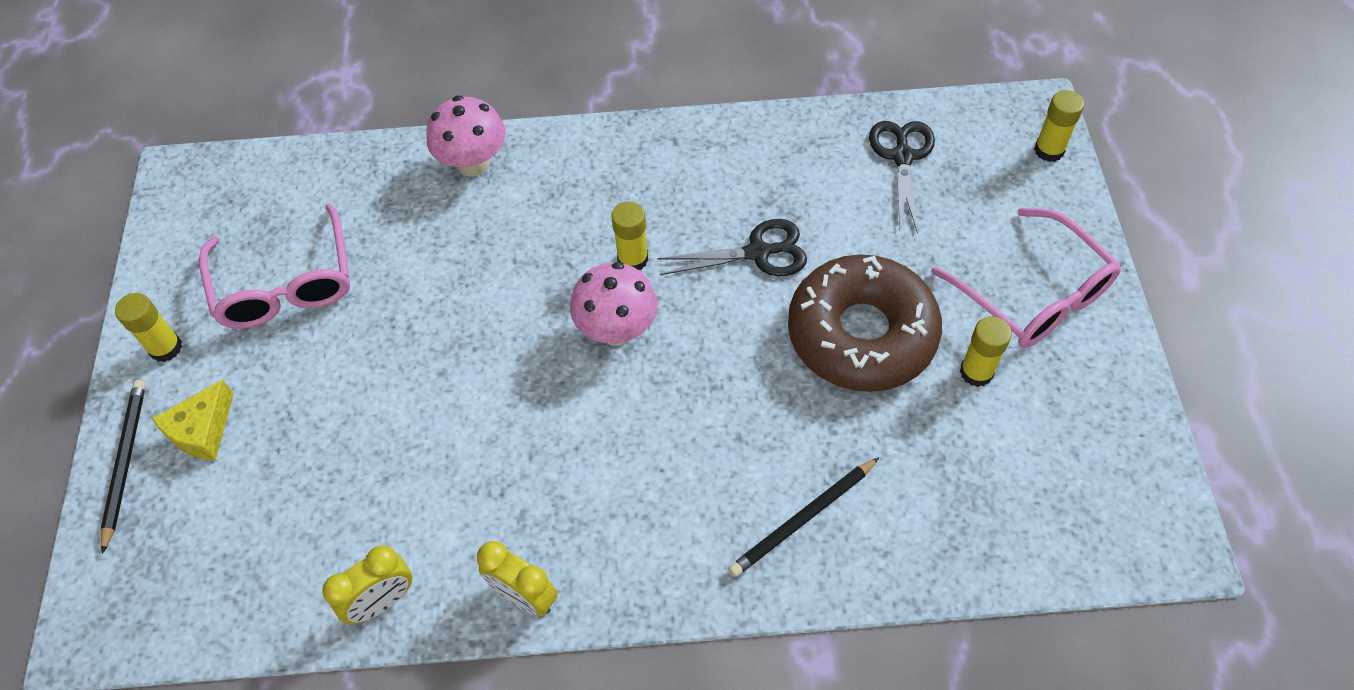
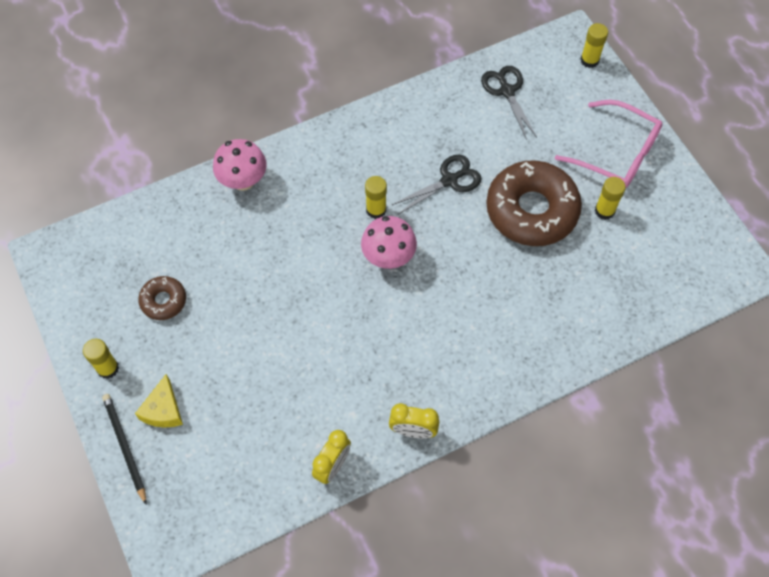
camera: 25 degrees left, 5 degrees up
(285, 284) = (163, 301): pink glasses -> brown donut
(803, 519) = (547, 329): black pencil -> none

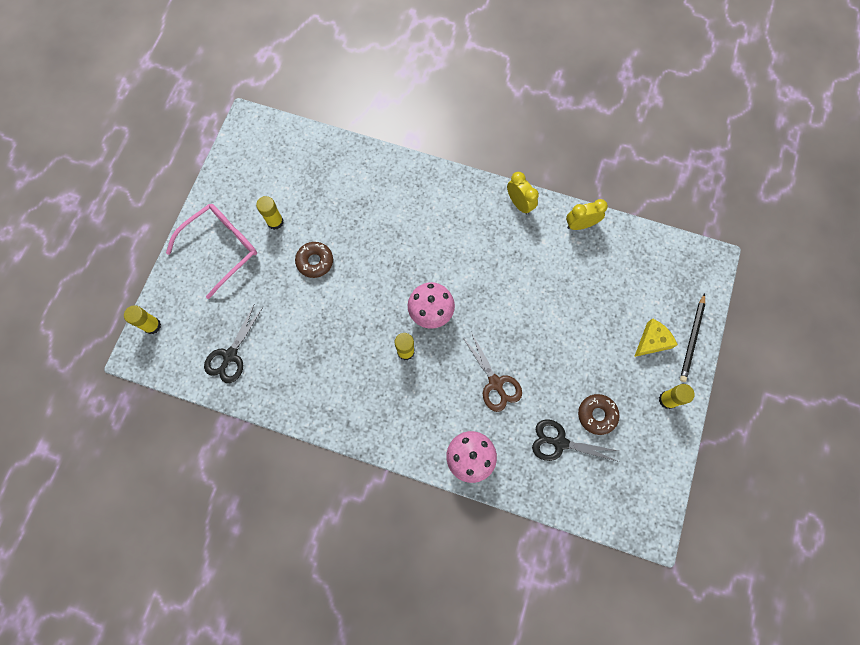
camera: 135 degrees left, 10 degrees up
(275, 251) = (496, 383): none -> brown scissors
(449, 180) = (339, 328): black scissors -> black scissors (559, 442)
(531, 210) = (315, 261): brown donut -> brown donut, size x0.48
(617, 153) = (222, 248): pink glasses -> pink glasses turned 60 degrees clockwise

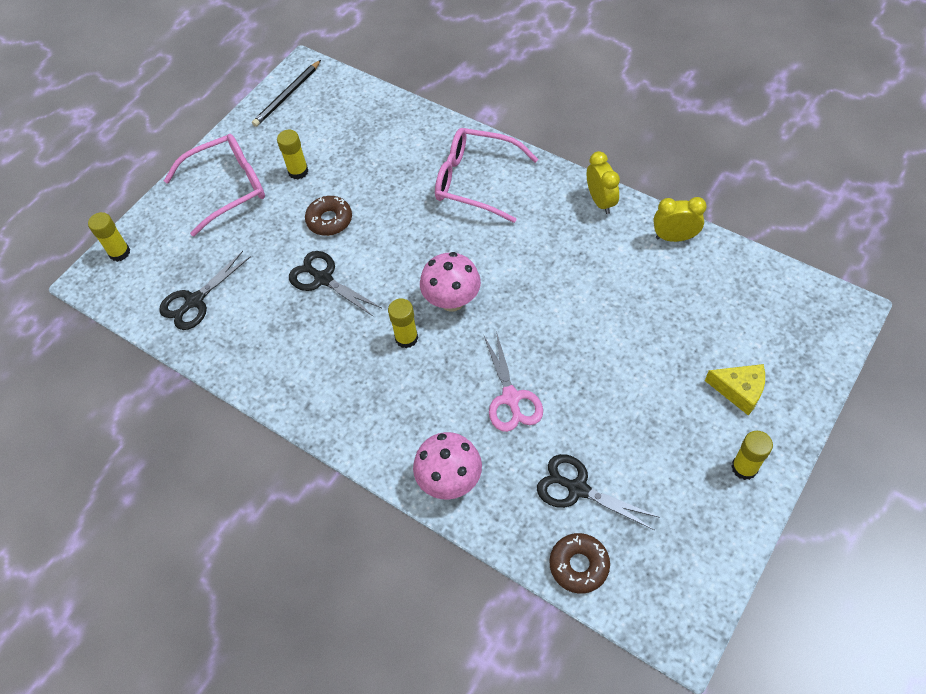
camera: 20 degrees right, 15 degrees down
(326, 314) = (323, 279): none -> black scissors
(419, 203) = (475, 181): none -> pink glasses
(496, 383) = (511, 398): brown scissors -> pink scissors
(597, 415) = (638, 465): brown donut -> brown donut (579, 565)
(652, 341) = (739, 390): yellow cheese -> yellow cheese turned 45 degrees clockwise
(692, 339) = (797, 399): black pencil -> black pencil (287, 95)

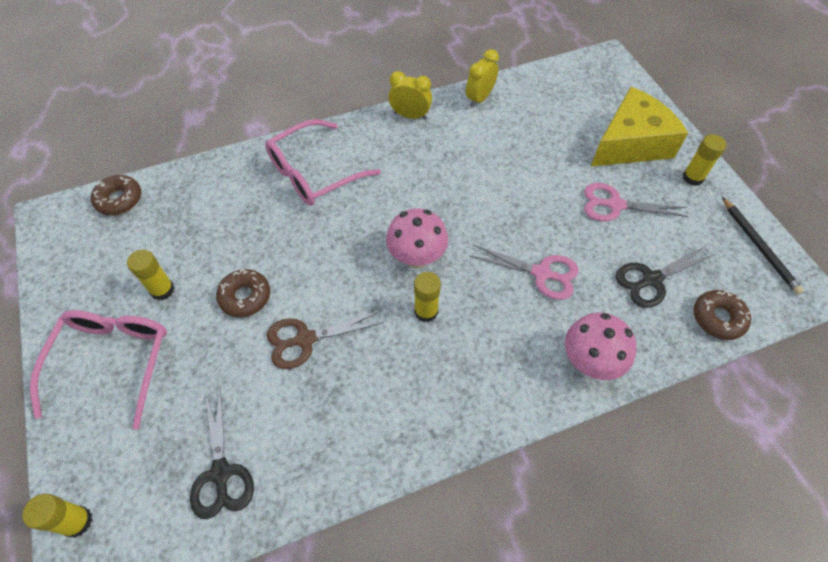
camera: 60 degrees left, 0 degrees up
(287, 95) = (63, 247): black pencil -> black pencil (759, 247)
(323, 279) = (304, 339): black scissors -> brown scissors
(349, 92) = (119, 199): none -> brown donut
(642, 415) = (614, 205): none -> pink scissors
(739, 390) = (631, 143): yellow cheese -> yellow cheese, size x1.91

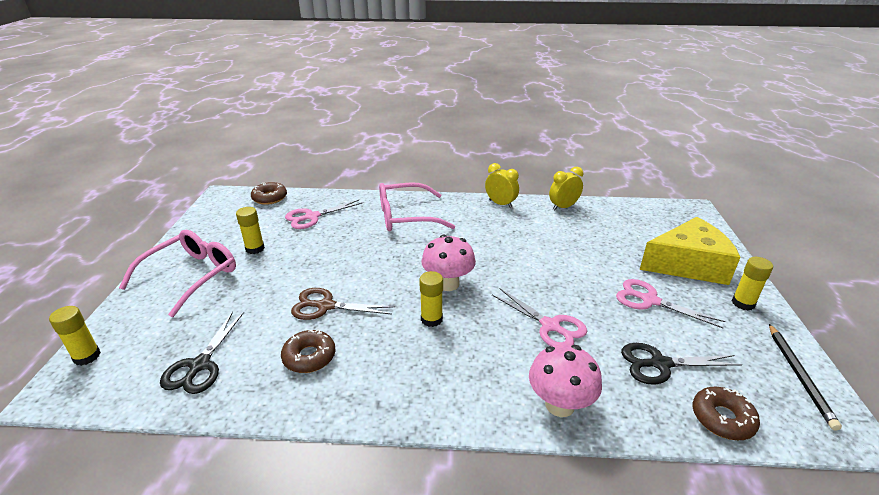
camera: 25 degrees right, 25 degrees down
(198, 213) = (312, 217): none -> pink scissors
(245, 297) = (304, 268): brown donut -> brown donut (309, 357)

